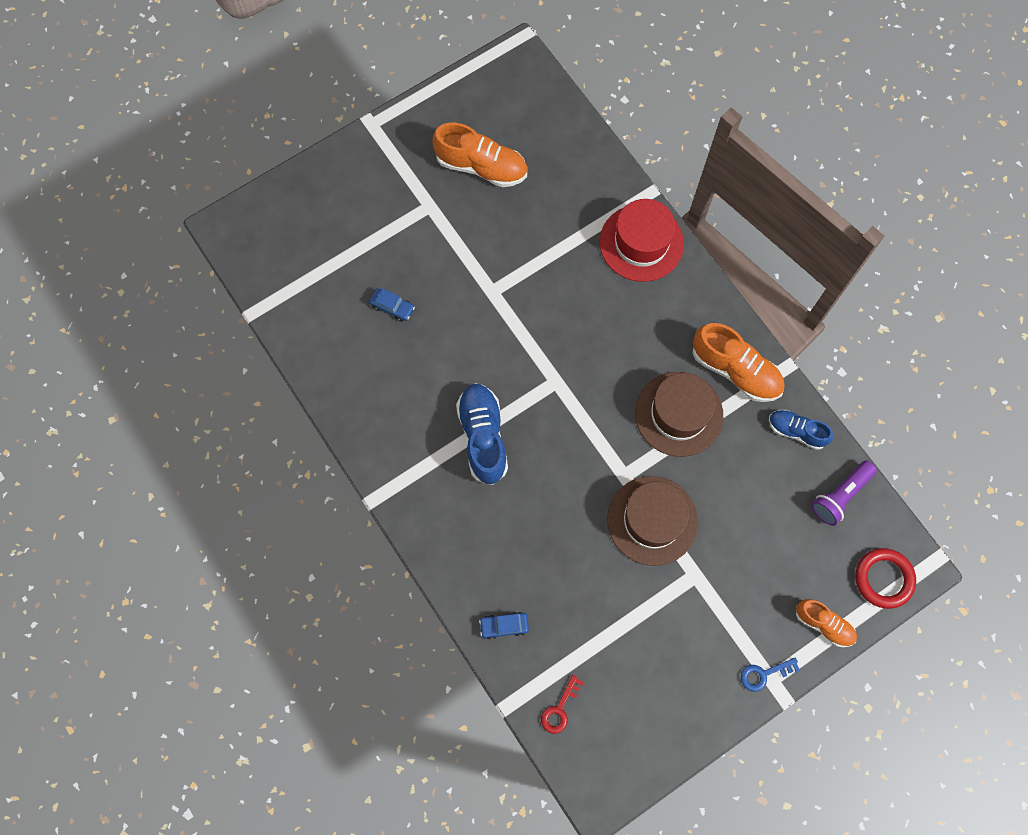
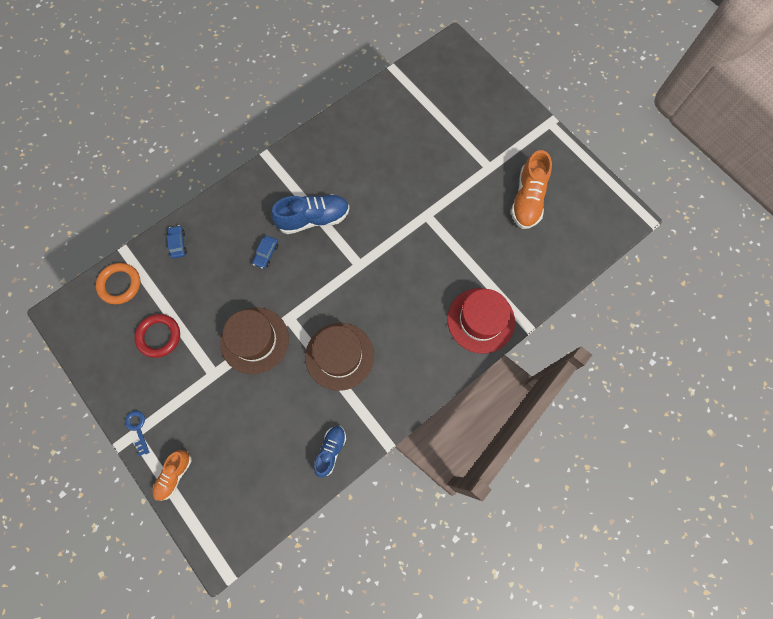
camera: 85 degrees right, 0 degrees up
(392, 307) = (406, 151): blue car -> blue car (266, 254)
(560, 709) = (120, 284): red key -> orange ring
(735, 370) = (379, 399): orange shoe -> none
(840, 496) = (278, 488): purple flashlight -> none
(883, 579) = (210, 526): red ring -> red ring (159, 336)

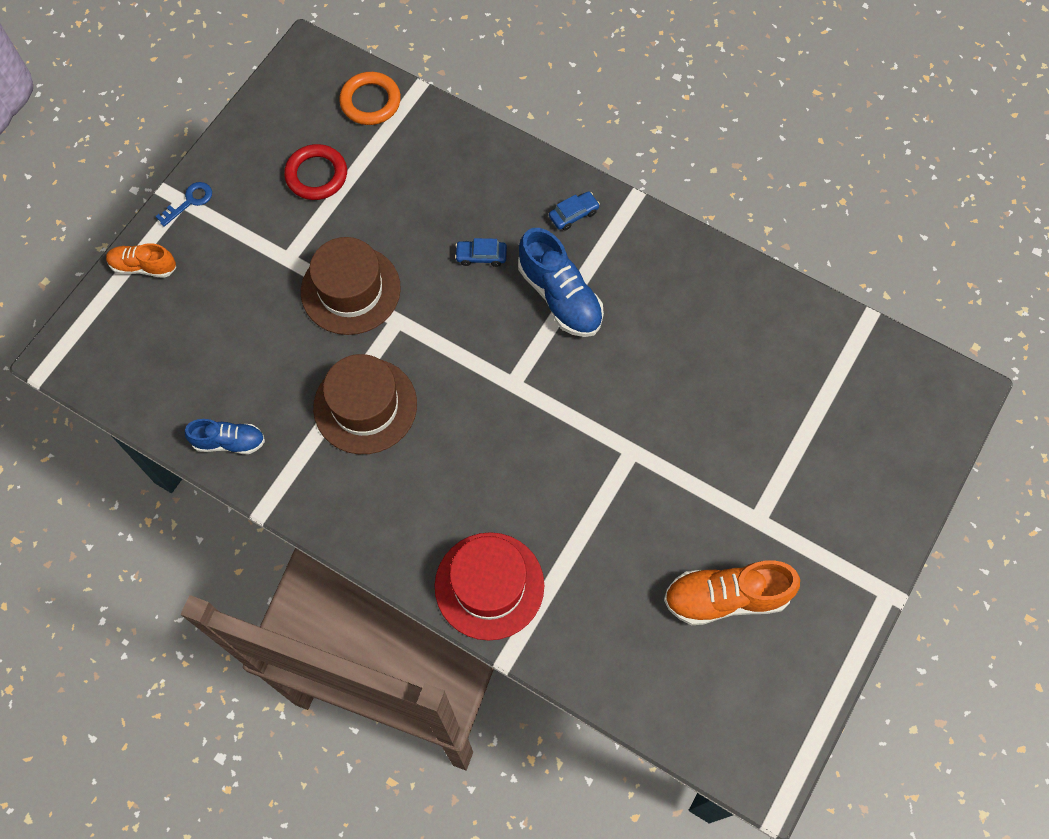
camera: 70 degrees right, 5 degrees down
(178, 244) = (453, 144): blue car -> blue car (573, 214)

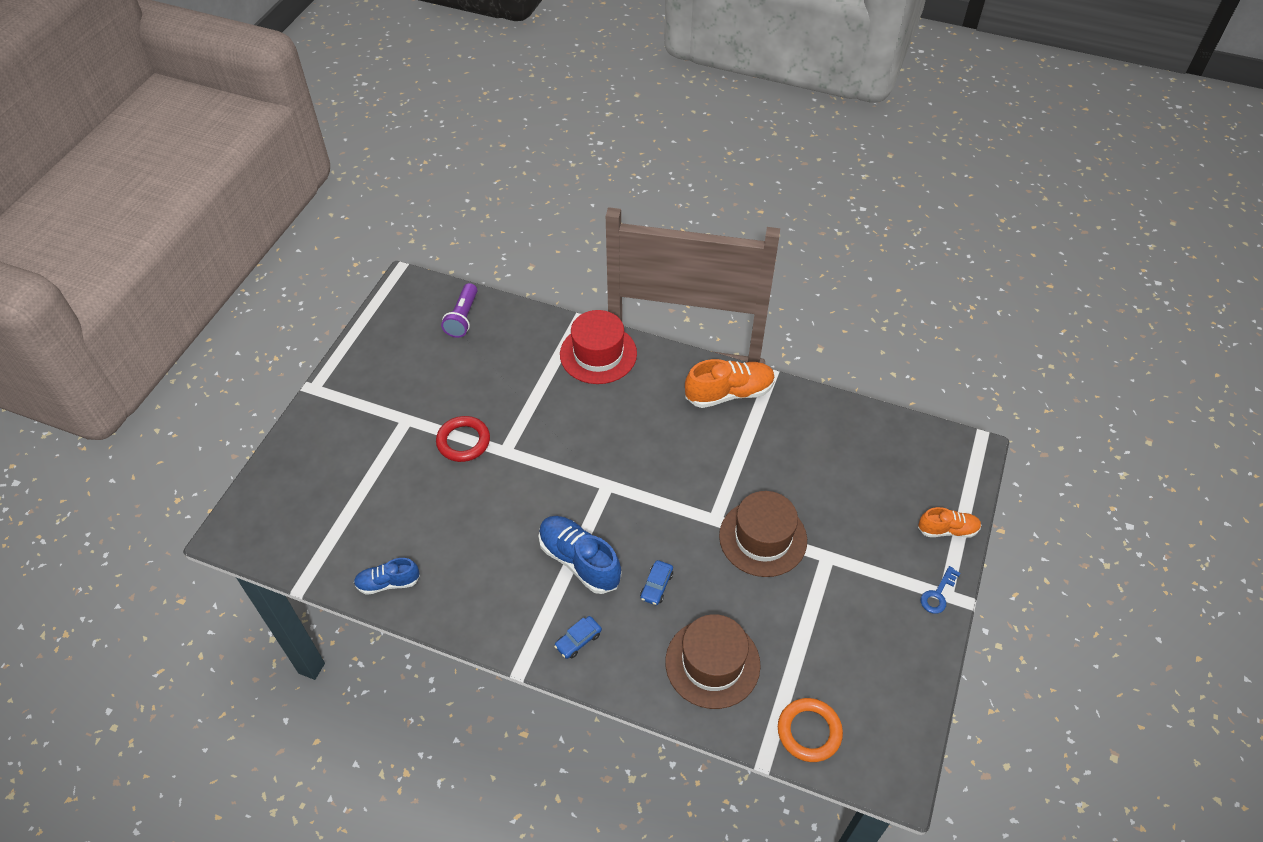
camera: 170 degrees right, 15 degrees down
(229, 442) = (814, 412): blue shoe -> blue shoe (388, 583)
(316, 175) = (832, 640): red ring -> red ring (463, 441)
(365, 406) = (720, 451): brown hat -> brown hat (712, 663)
(481, 256) = (656, 586): blue car -> blue car turned 120 degrees clockwise
(678, 689) = (462, 318): none -> purple flashlight
(726, 597) = (431, 370): orange shoe -> orange shoe (729, 393)

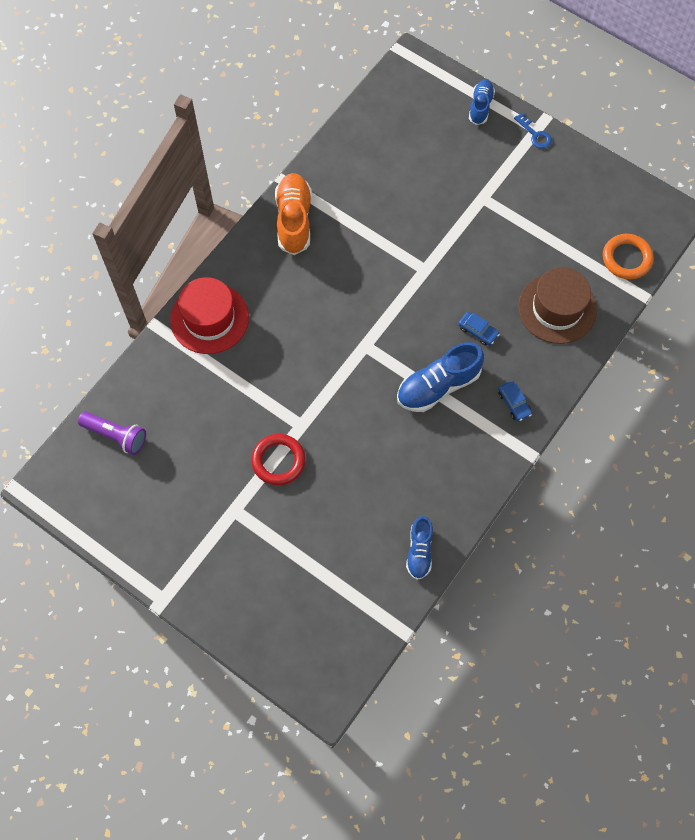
camera: 75 degrees left, 15 degrees up
(763, 538) = (453, 239): brown hat -> none
(947, 530) = (480, 107): orange shoe -> blue shoe

